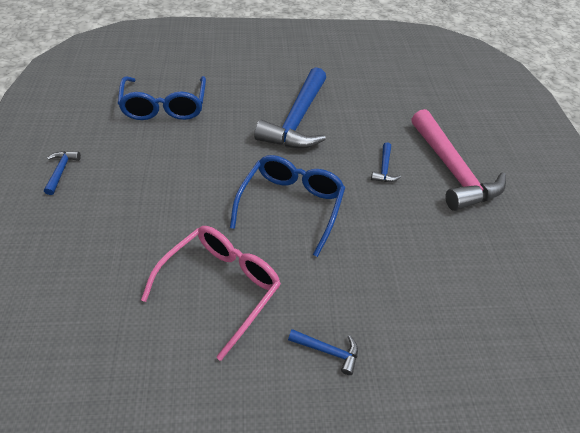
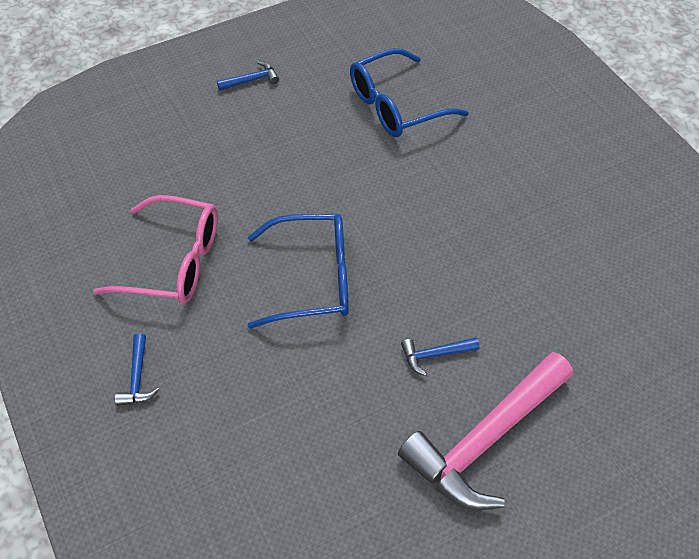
camera: 70 degrees right, 5 degrees up
(297, 120) = (462, 232): blue hammer -> none

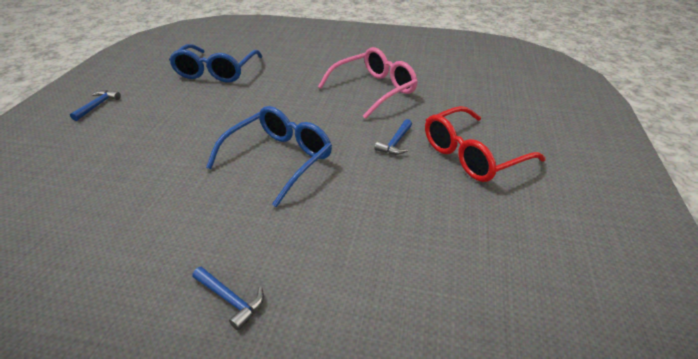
camera: 50 degrees left, 15 degrees down
(173, 261) = (162, 217): pink glasses -> pink glasses (373, 90)
(485, 440) = (472, 155): pink hammer -> red glasses

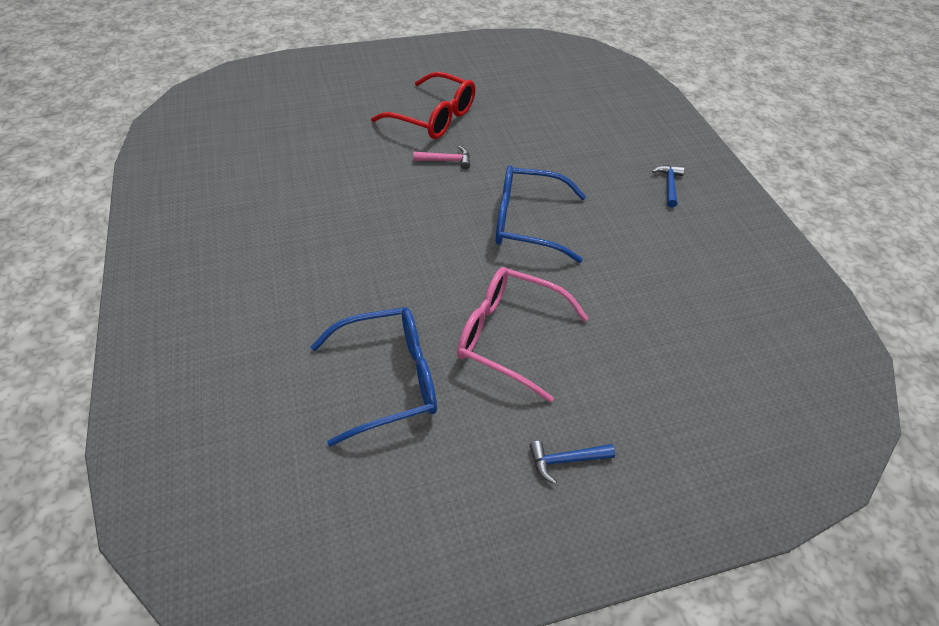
camera: 120 degrees left, 10 degrees up
(373, 90) = (352, 201): pink glasses -> pink glasses (509, 337)
(395, 143) = (446, 160): blue hammer -> pink hammer

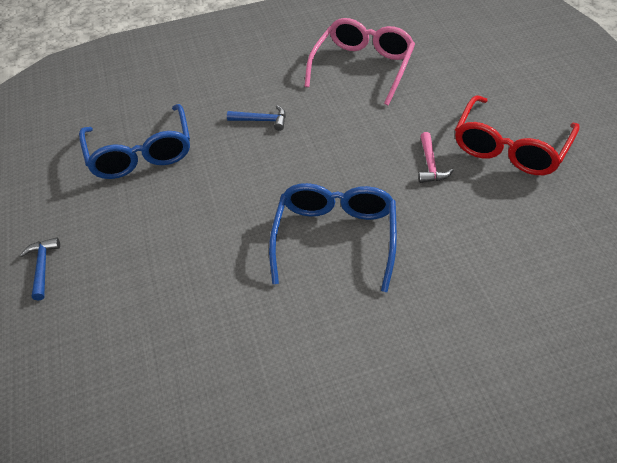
camera: 95 degrees right, 0 degrees up
(509, 337) = (176, 227): pink glasses -> pink glasses (362, 67)
(669, 185) = (435, 399): blue hammer -> blue hammer (262, 120)

